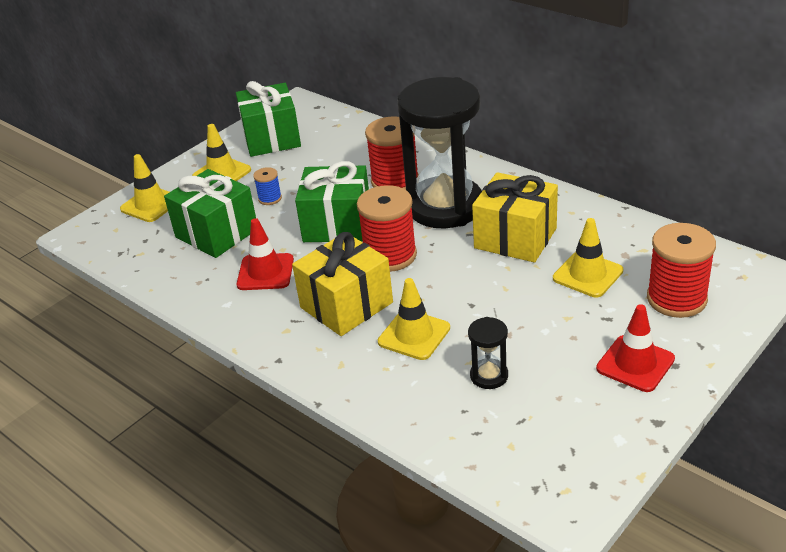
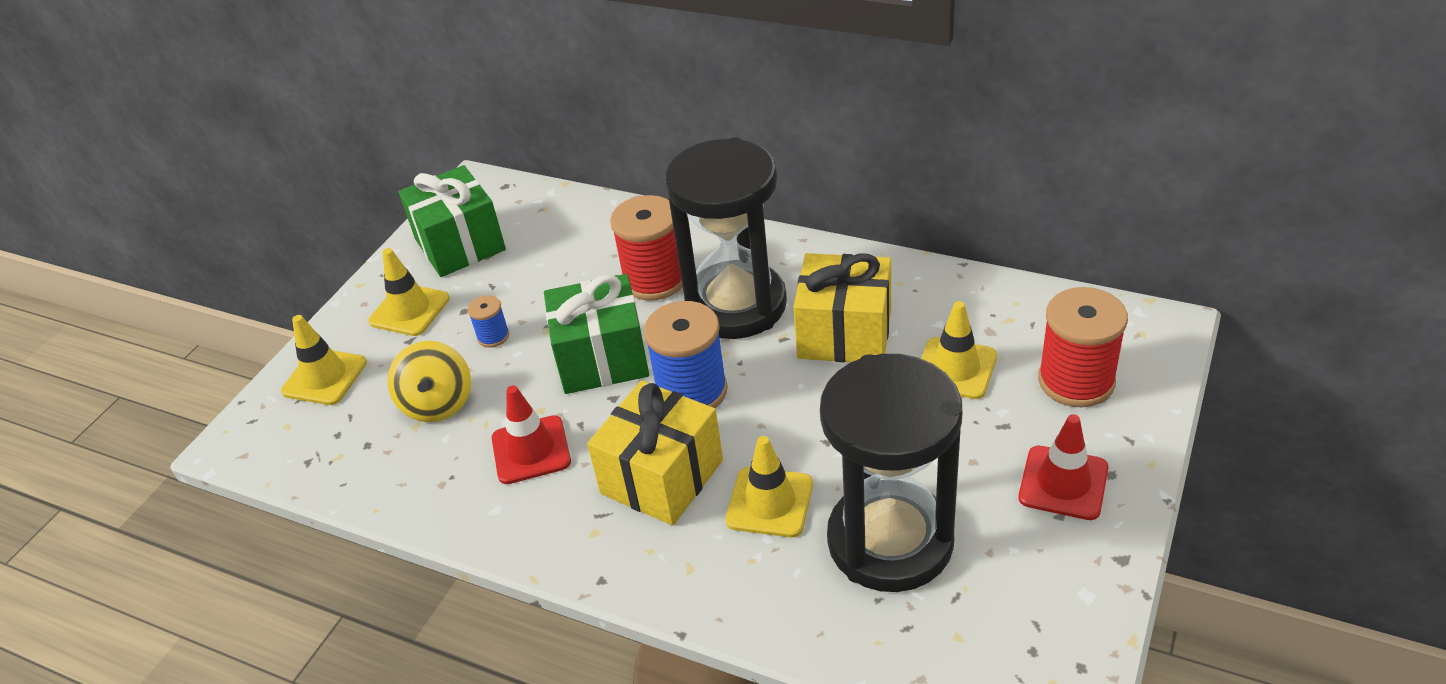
camera: 15 degrees left, 5 degrees up
(216, 233) = (438, 403): green gift -> yellow spinning top
(390, 255) = (691, 391): red spool -> blue spool
(489, 376) = (890, 541): black hourglass -> black hourglass, size x2.49

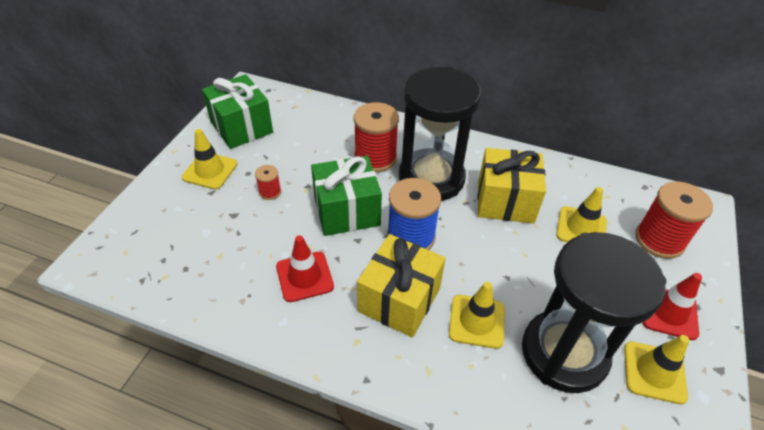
camera: 10 degrees left, 5 degrees up
(325, 377) = (152, 216): yellow traffic cone -> yellow traffic cone (654, 372)
(438, 403) = (235, 239): yellow spinning top -> none
(493, 336) = (270, 192): blue spool -> red spool

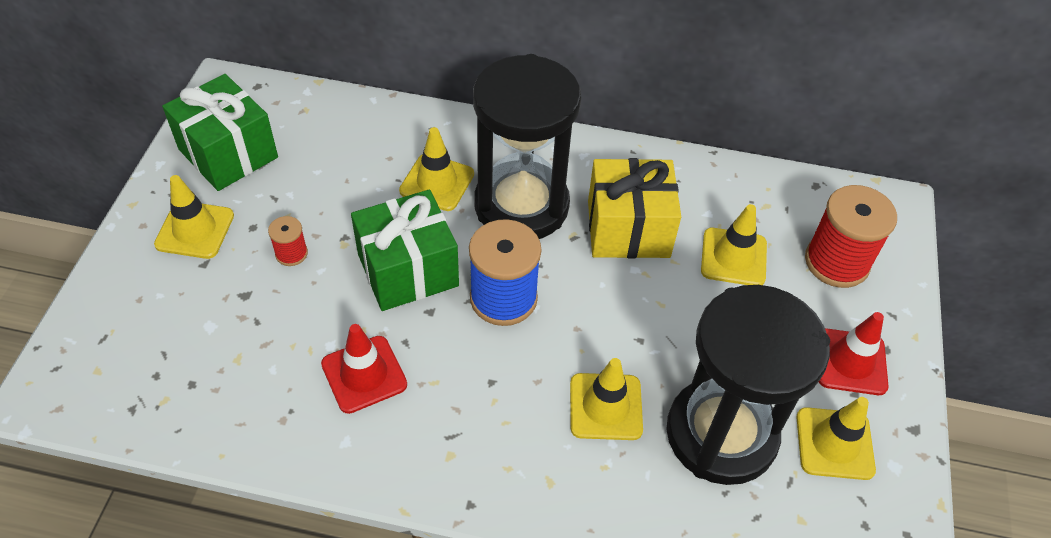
camera: 10 degrees left, 5 degrees up
(375, 158) = (437, 182): red spool -> yellow traffic cone
(399, 299) = (499, 390): yellow gift -> none

